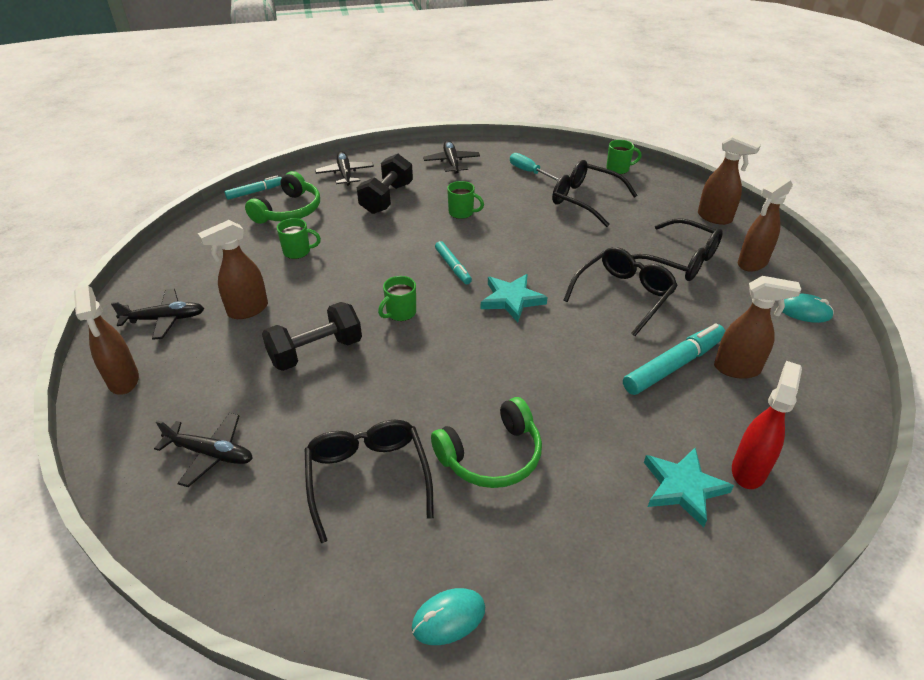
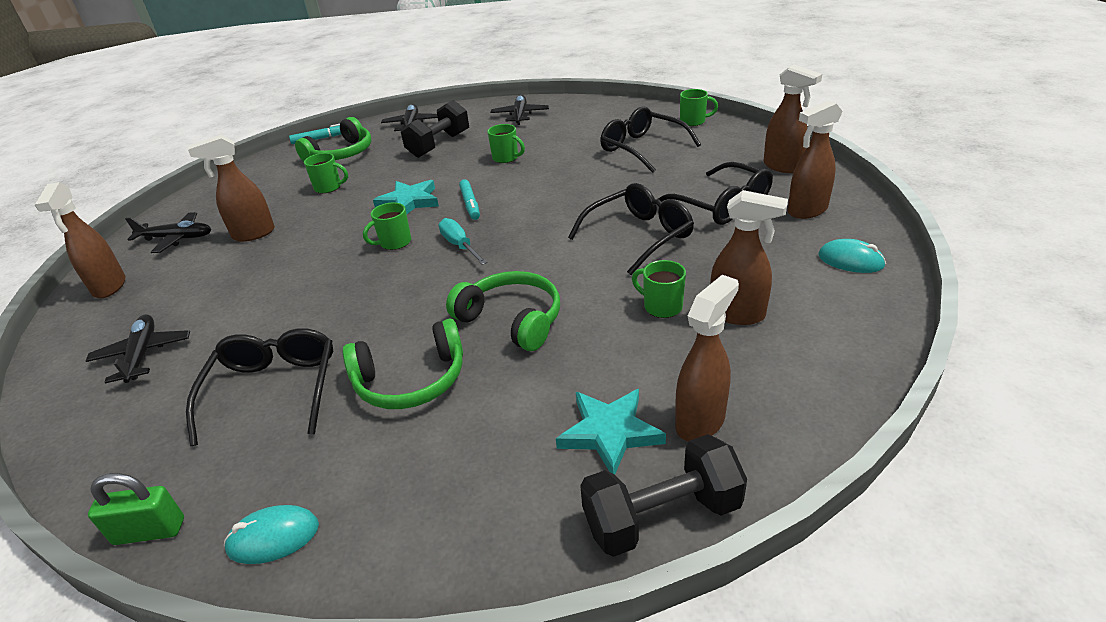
camera: 15 degrees right, 5 degrees down
(210, 453) = (143, 354): black plane -> black plane turned 135 degrees counterclockwise
(316, 352) = (293, 272): black dumbbell -> black dumbbell (662, 516)
(330, 629) = (149, 531): none -> green padlock
(511, 299) = (514, 235): turquoise star -> turquoise star (409, 202)
(529, 172) = (595, 124): turquoise screwdriver -> turquoise screwdriver (459, 246)
(552, 388) = (512, 320): none -> green headphones
(673, 365) = (661, 306): turquoise marker -> green mug
(749, 470) = (700, 421): red spray bottle -> brown spray bottle

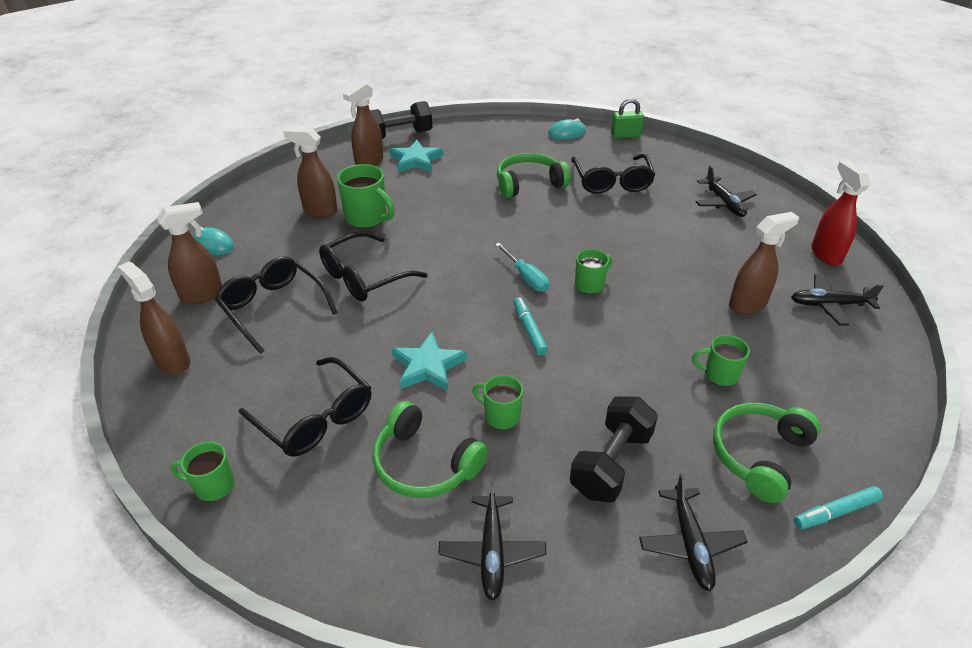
camera: 175 degrees right, 5 degrees up
(109, 287) = (825, 254): brown spray bottle -> red spray bottle
(409, 202) = (601, 340): turquoise star -> turquoise star (428, 366)
(512, 320) = (471, 214): green headphones -> green headphones (424, 464)
(661, 306) = (367, 218): green mug -> green mug, size x1.58

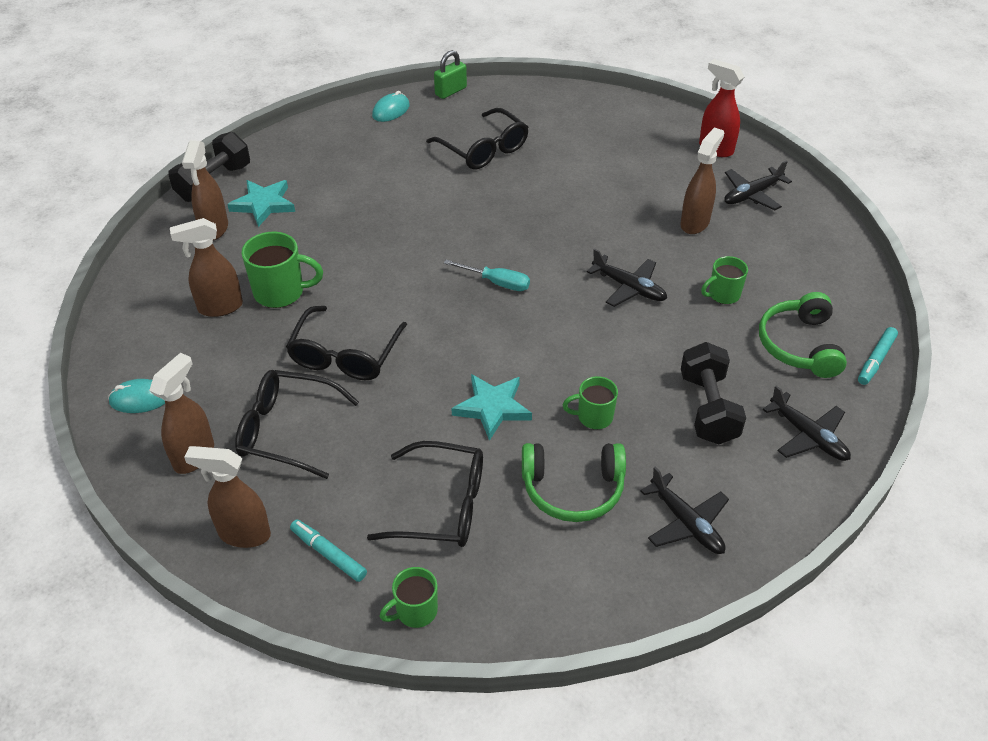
camera: 35 degrees left, 5 degrees up
(529, 184) = (408, 184): green headphones -> none
(529, 330) = (546, 331): turquoise marker -> turquoise marker (328, 554)
(590, 284) = (558, 263): green mug -> none
(723, 203) = (598, 131): black plane -> black plane (629, 287)

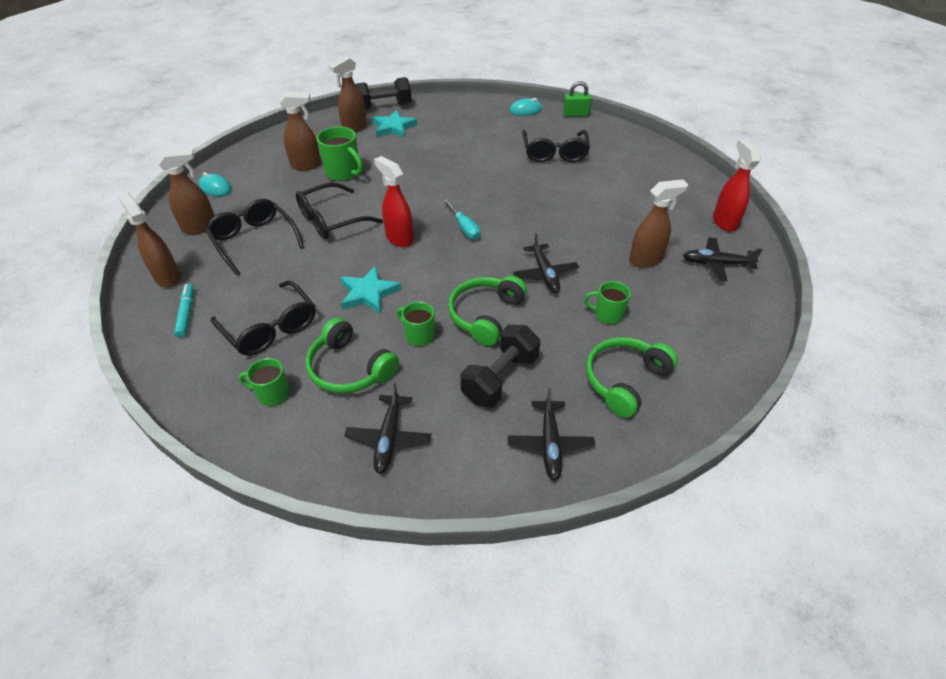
camera: 40 degrees right, 0 degrees up
(219, 307) = (306, 165): brown spray bottle -> brown spray bottle turned 150 degrees clockwise
(415, 611) = (181, 373): green mug -> green mug (272, 394)
(447, 332) = (399, 238): none -> red spray bottle
(627, 360) = (485, 315): none -> green headphones
(876, 360) = (677, 429): turquoise marker -> none

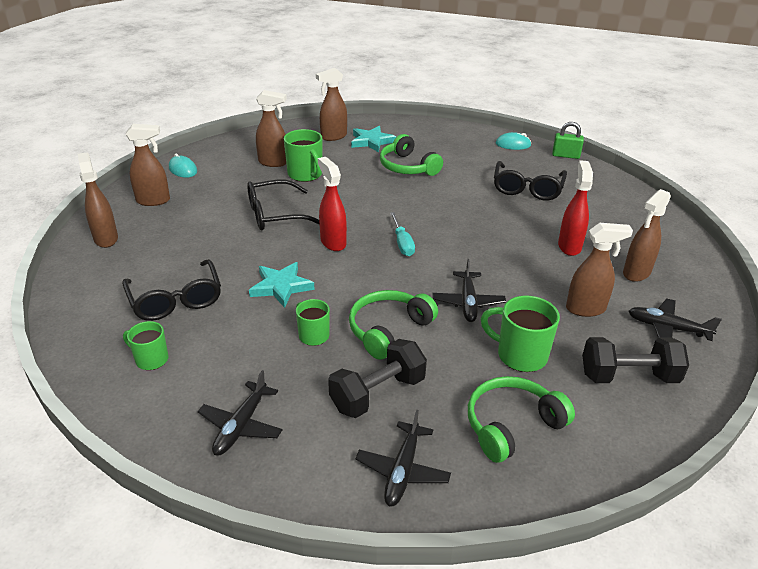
camera: 15 degrees right, 10 degrees down
(186, 314) = (108, 273): turquoise marker -> none
(254, 241) = (196, 220): black glasses -> none
(350, 368) = (233, 352): green headphones -> green headphones (407, 167)
(384, 107) = (370, 122): black dumbbell -> black dumbbell (628, 376)
(607, 314) = (520, 355): green mug -> green mug, size x1.58
(674, 218) = (636, 273): none -> brown spray bottle
(724, 222) = (694, 287): red spray bottle -> red spray bottle (569, 246)

